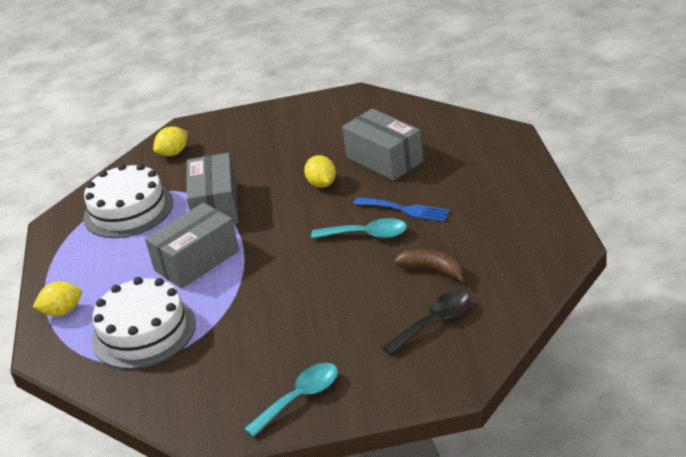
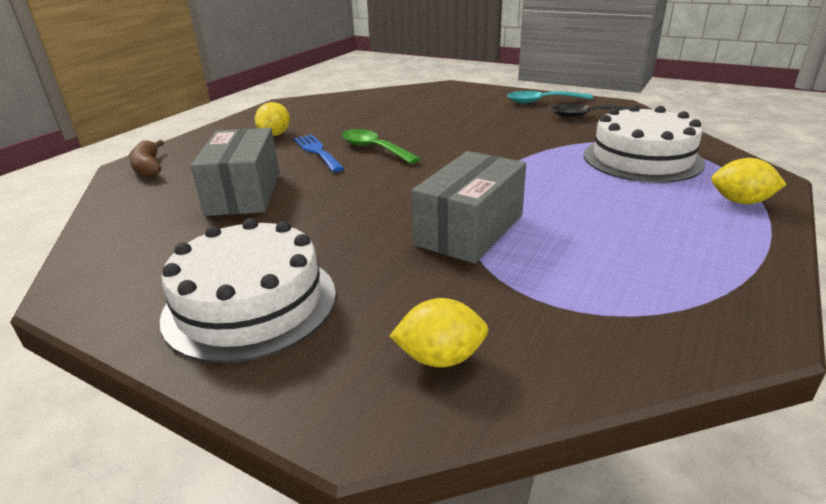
camera: 145 degrees left, 5 degrees down
(128, 210) = (598, 285): white cake -> white cake (250, 303)
(197, 260) = (546, 188): grey box -> none
(322, 184) = (333, 199): yellow lemon -> yellow lemon (275, 135)
(367, 235) = (374, 149): turquoise spoon -> green spoon
(432, 270) = (372, 119): brown banana -> brown banana (148, 167)
(434, 322) = (417, 102): black spoon -> black spoon (589, 116)

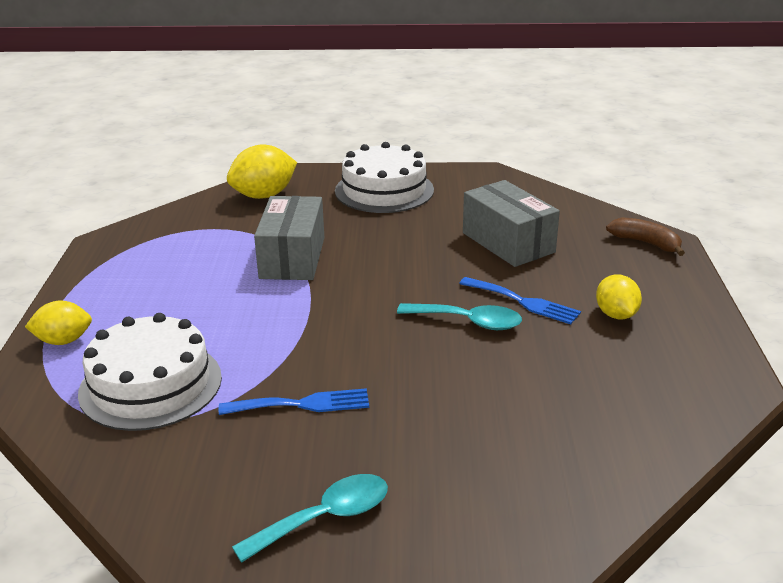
camera: 150 degrees right, 0 degrees up
(374, 149) = (468, 322): green spoon -> turquoise spoon
(440, 358) = (264, 195): yellow lemon -> yellow lemon, size x1.56
(530, 133) = (302, 404): none -> blue fork
(589, 116) = (229, 482): black spoon -> none

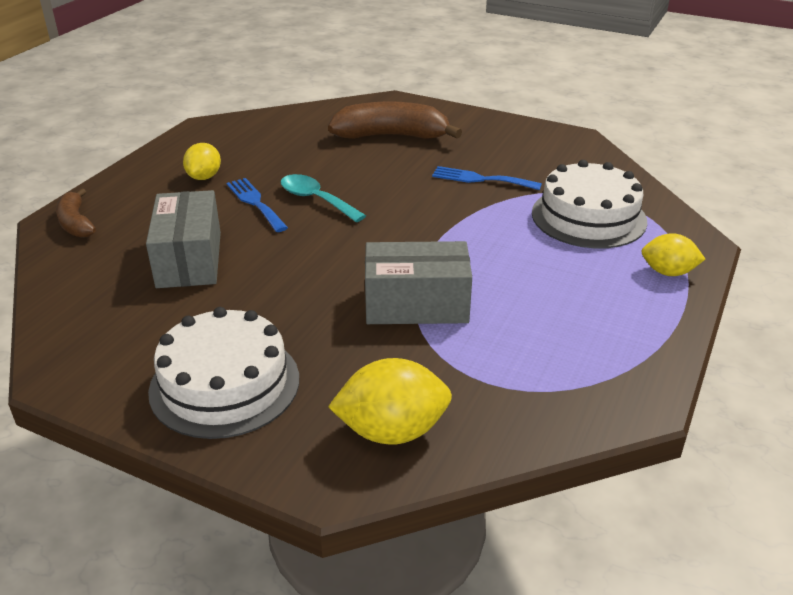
camera: 155 degrees left, 5 degrees up
(292, 257) = (416, 305): grey box -> grey box turned 60 degrees clockwise
(325, 518) = (497, 130): turquoise spoon -> none
(476, 449) = (391, 136): none -> brown banana

